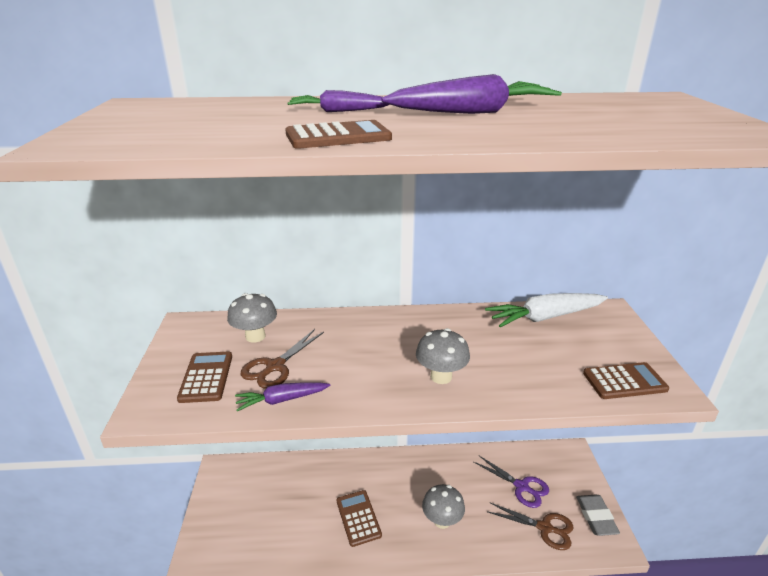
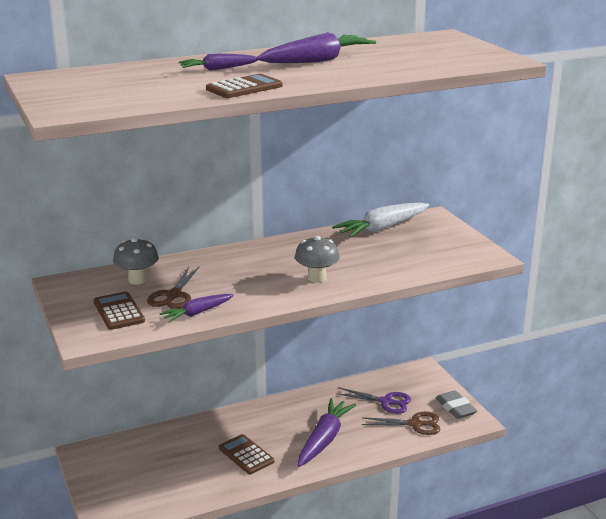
camera: 20 degrees left, 5 degrees down
(442, 520) = (324, 439): grey mushroom -> purple carrot
(624, 381) = (456, 258): brown calculator -> none

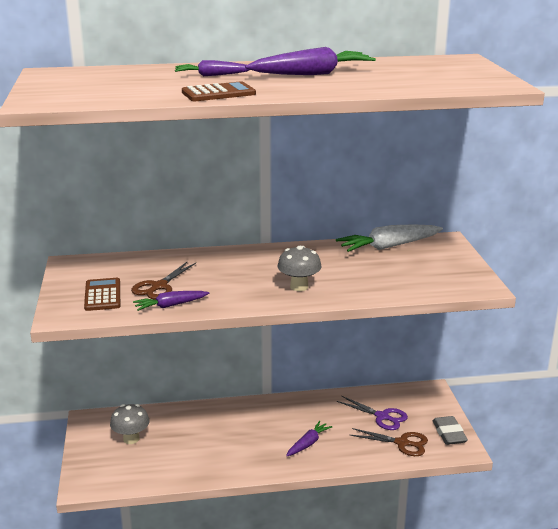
camera: 15 degrees right, 0 degrees up
(137, 280) = (136, 268): grey mushroom -> grey mushroom (131, 439)
(246, 455) = (230, 446): brown calculator -> none
(324, 439) = (308, 443): purple carrot -> purple carrot, size x0.58

